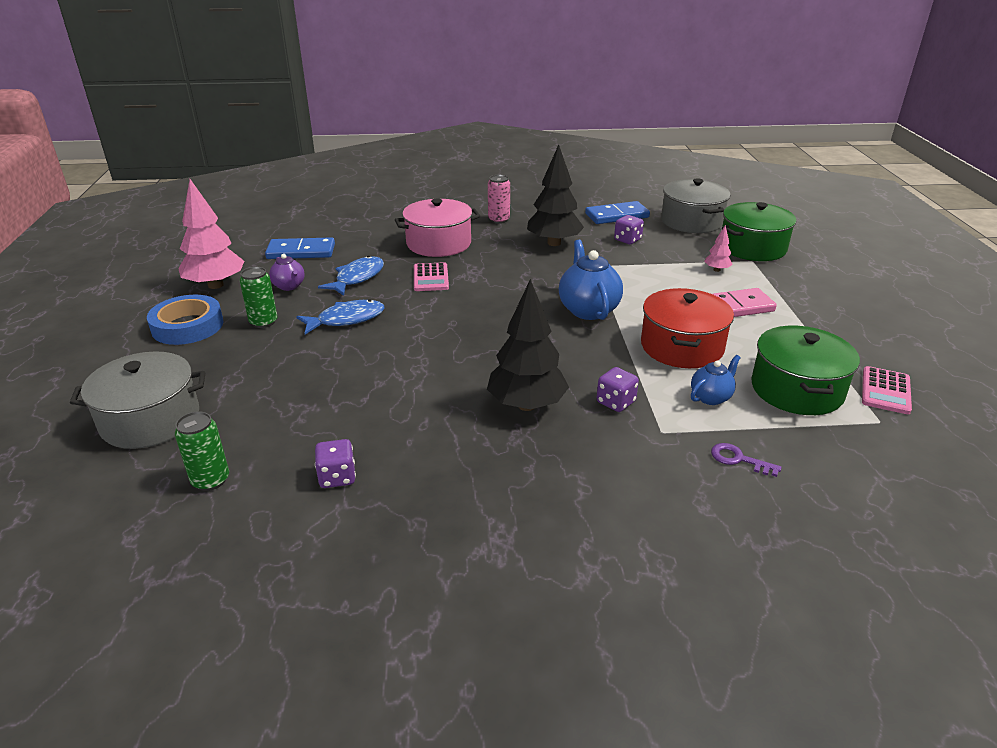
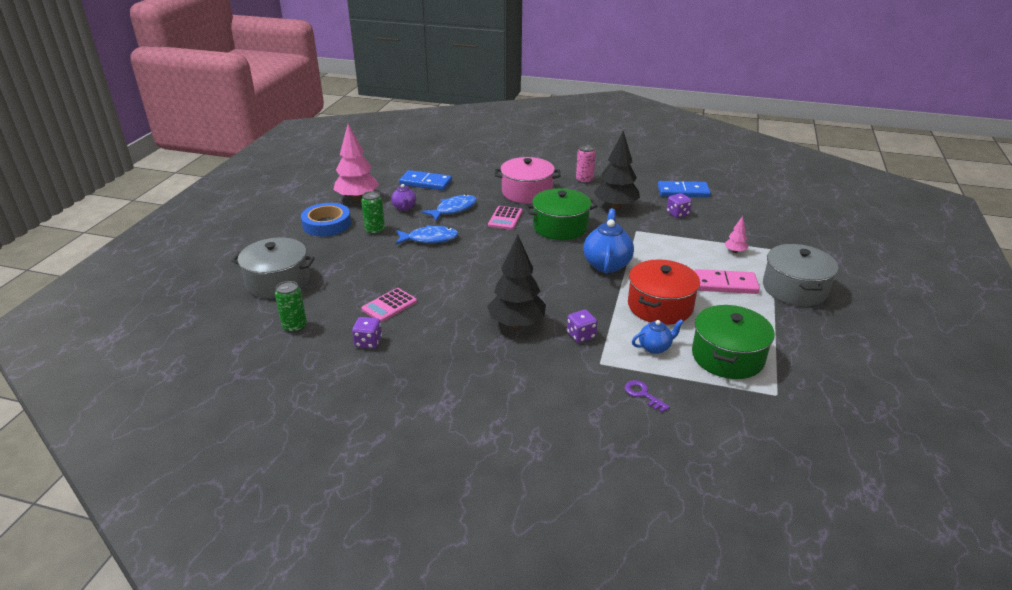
camera: 20 degrees right, 0 degrees up
(691, 221) = (744, 207): grey pot -> grey pot (794, 289)
(752, 248) = (781, 238): green pot -> green pot (560, 227)
(885, 391) = (801, 373): pink calculator -> pink calculator (389, 305)

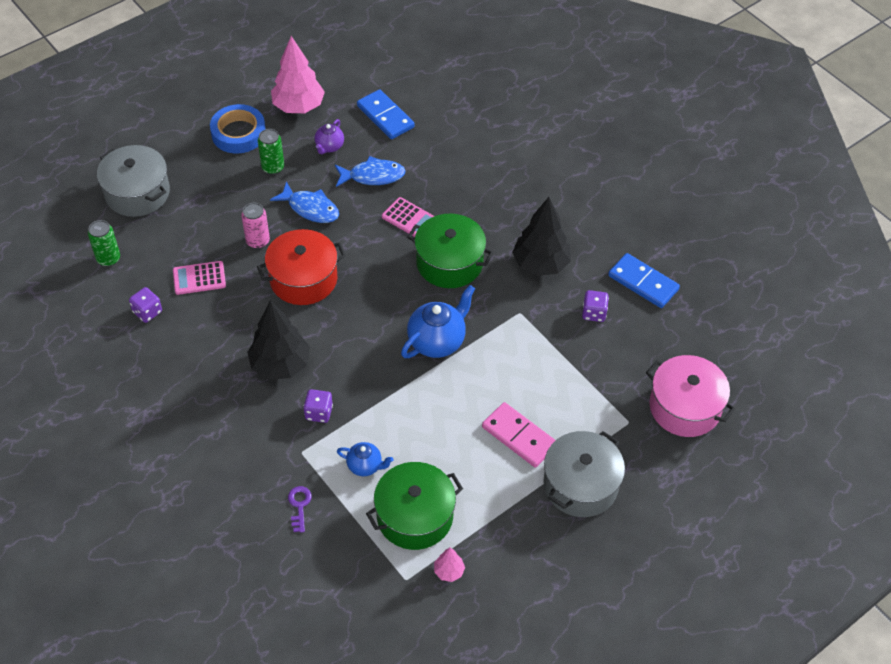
camera: 35 degrees right, 20 degrees up
(505, 218) = (409, 218): pink calculator -> pink calculator turned 105 degrees counterclockwise
(527, 192) = (472, 189): pink pot -> pink pot (685, 407)
(584, 180) = (555, 203): pink can -> pink can (258, 241)
(660, 306) = (425, 424): red pot -> red pot (303, 279)
(735, 251) = (585, 401): pink tree -> pink tree (449, 571)

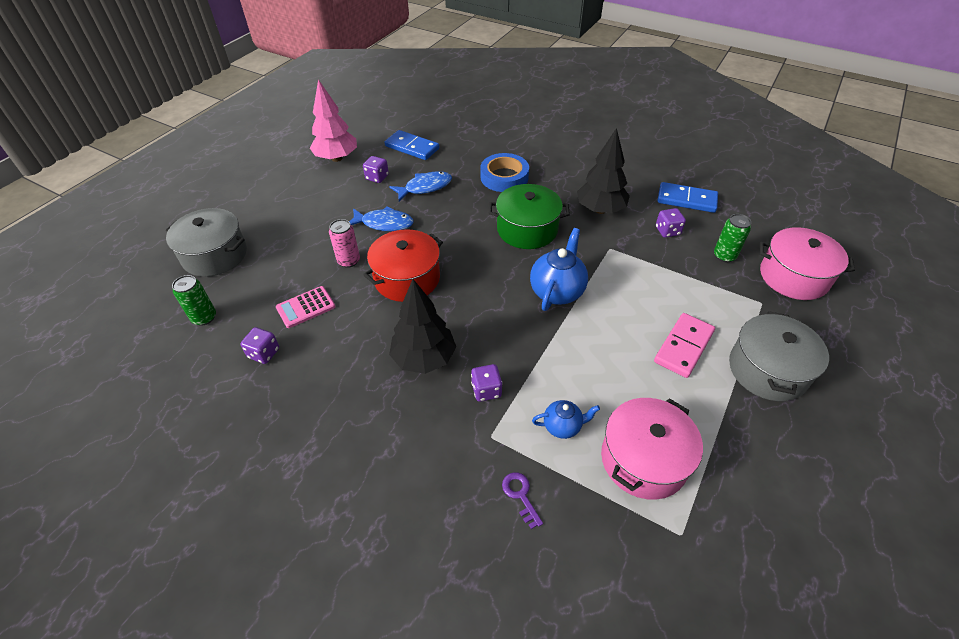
camera: 20 degrees left, 5 degrees down
(238, 133) = (293, 188): blue tape -> blue tape (504, 177)
(273, 167) = (335, 203): green can -> green can (724, 256)
(329, 147) = (377, 177): purple teapot -> purple dice
(409, 218) = (473, 208): pink calculator -> none
(415, 516) = (643, 459): green pot -> pink pot
(449, 571) = (717, 506): pink tree -> none
(519, 436) = (683, 346): pink domino -> pink domino turned 75 degrees counterclockwise

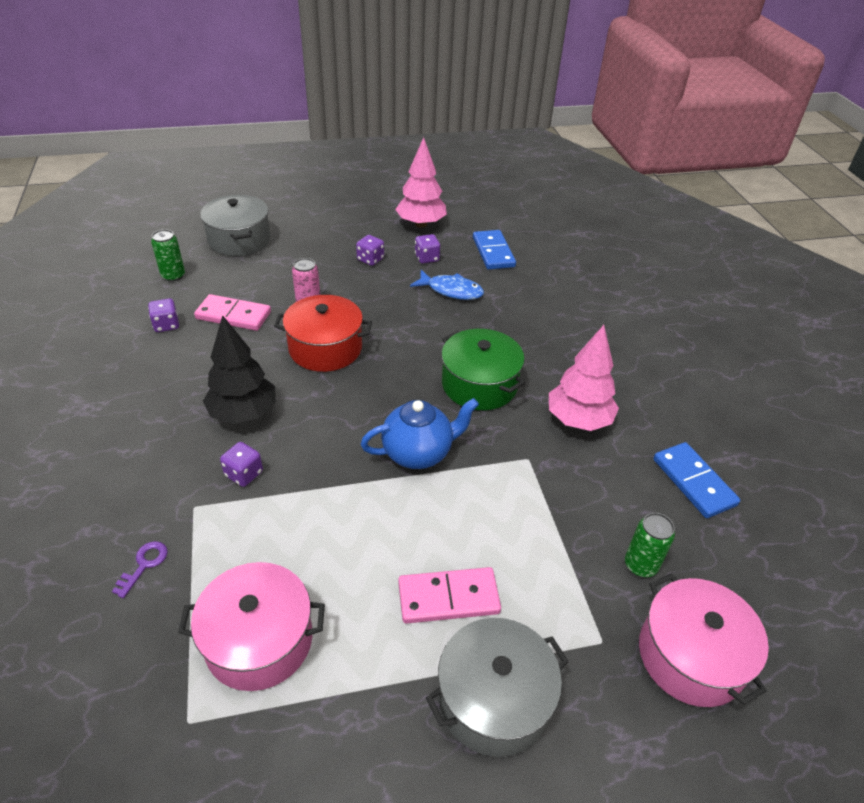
camera: 45 degrees right, 5 degrees down
(306, 307) = (233, 315): pink calculator -> pink domino
(384, 223) = (375, 296): blue fish -> none
(504, 177) = (533, 328): blue tape -> none
(563, 426) = (248, 552): blue teapot -> none
(600, 210) = (578, 420): black tree -> pink tree
(667, 231) = (616, 492): purple dice -> purple dice (370, 259)

